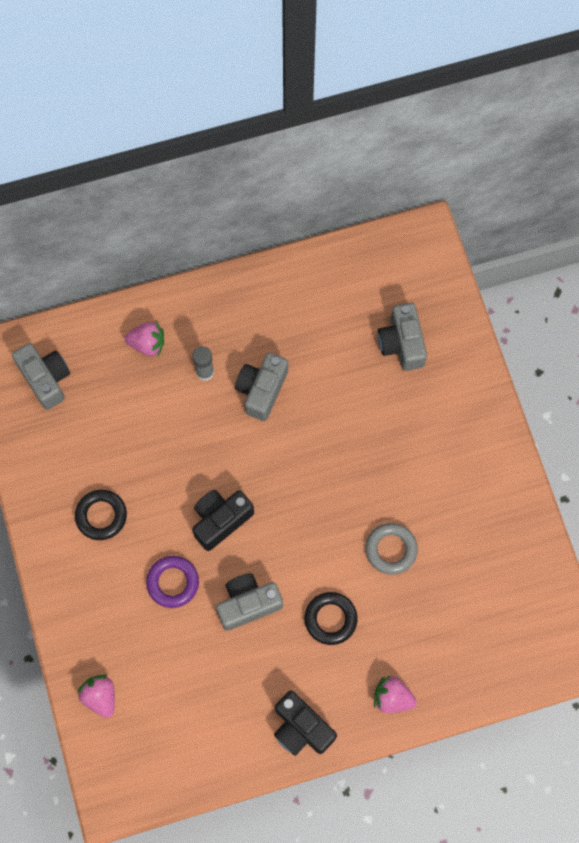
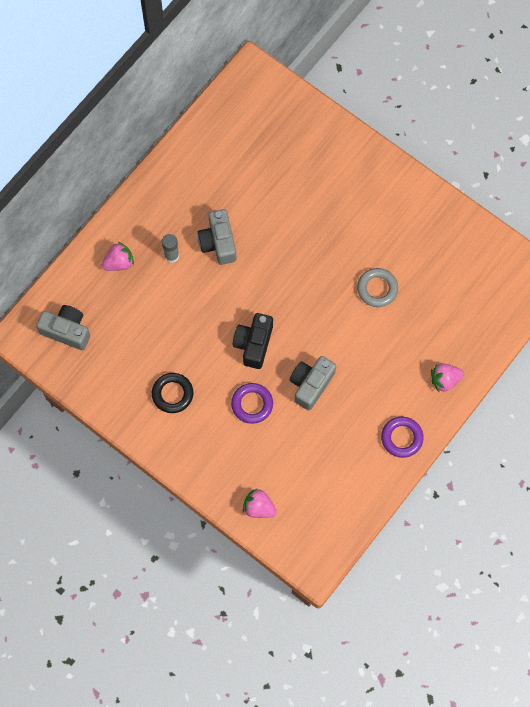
camera: 35 degrees left, 0 degrees up
(301, 728) = (401, 438): black camera -> purple ring
(330, 619) = (370, 358): black ring -> none
(401, 343) = (288, 152): grey camera -> none

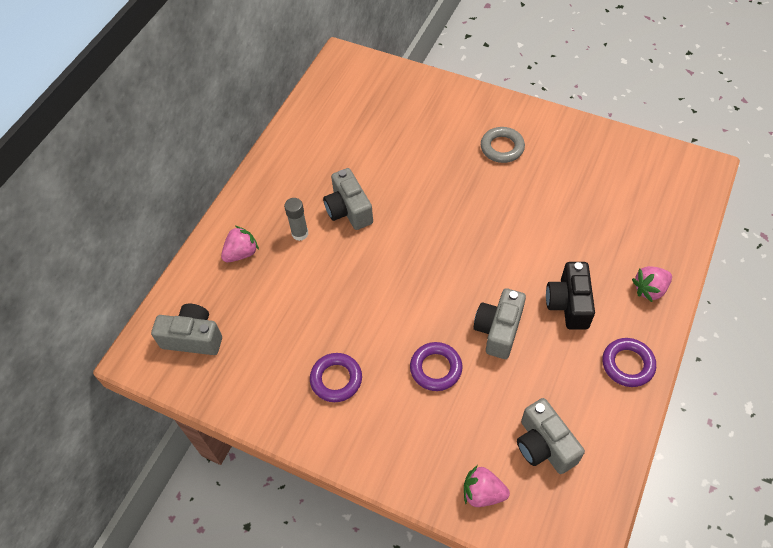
camera: 10 degrees left, 15 degrees down
(172, 394) = (336, 379): black ring -> purple ring
(253, 344) = (417, 302): black camera -> black camera (568, 304)
(315, 484) = (544, 445): none -> grey camera
(377, 289) = (537, 216): grey ring -> grey ring (502, 147)

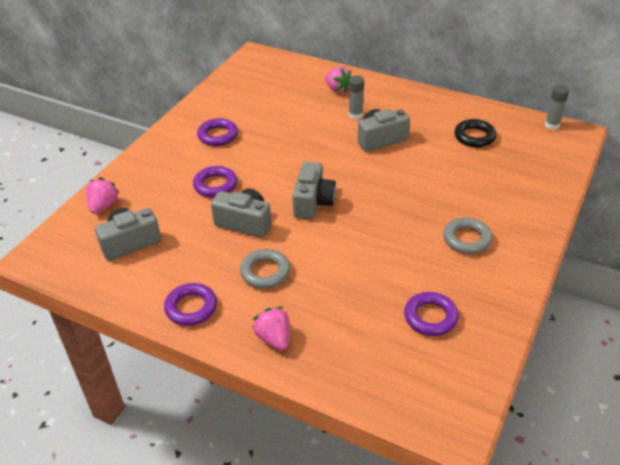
camera: 90 degrees right, 15 degrees down
(193, 338) = (265, 74): grey camera -> grey camera (313, 202)
(328, 72) = (552, 125): none -> grey glue stick
(345, 131) = (474, 136): none -> black ring
(568, 304) = (265, 272): black camera -> grey ring
(601, 177) = (430, 317): none -> purple ring

